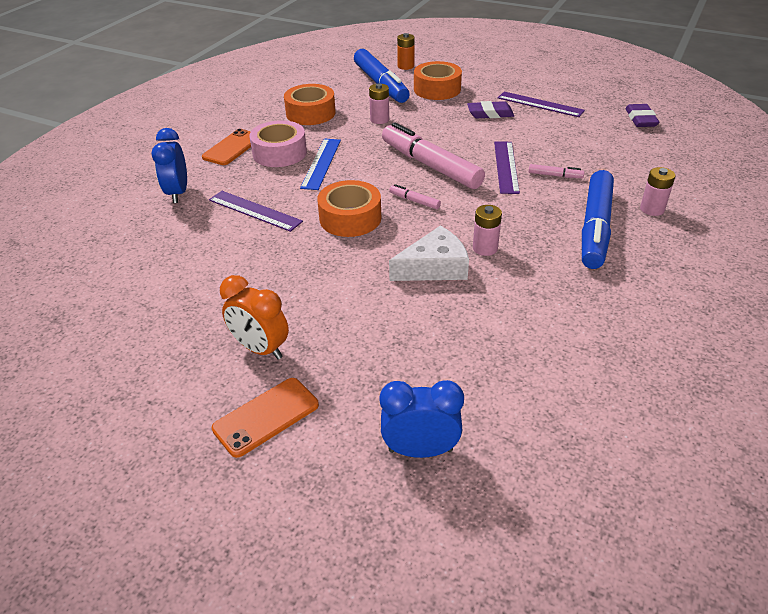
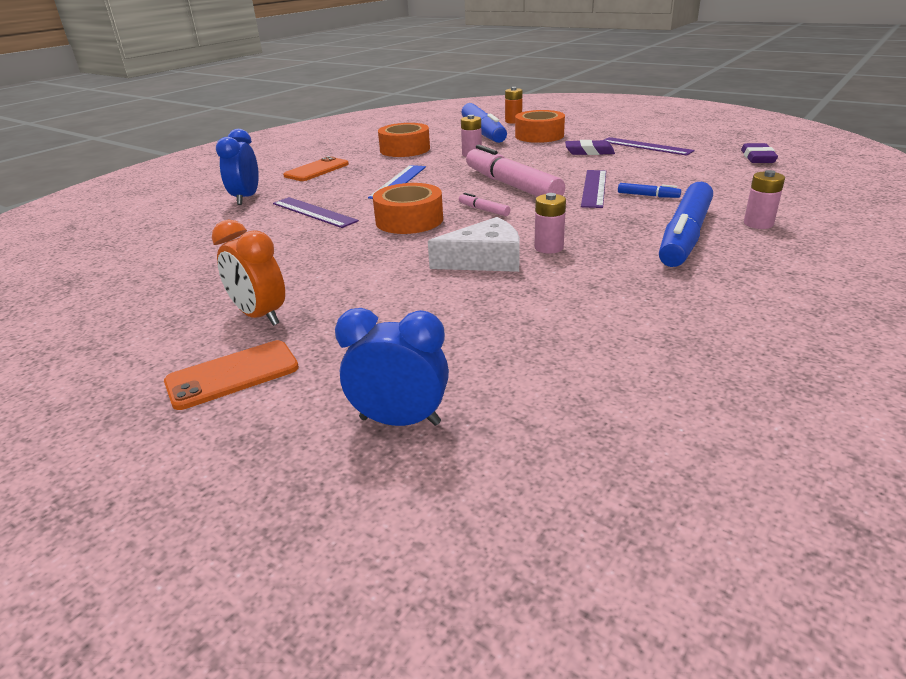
camera: 10 degrees right, 10 degrees down
(279, 153) = (360, 174): pink tape -> none
(555, 175) = (648, 195): pink marker -> blue marker

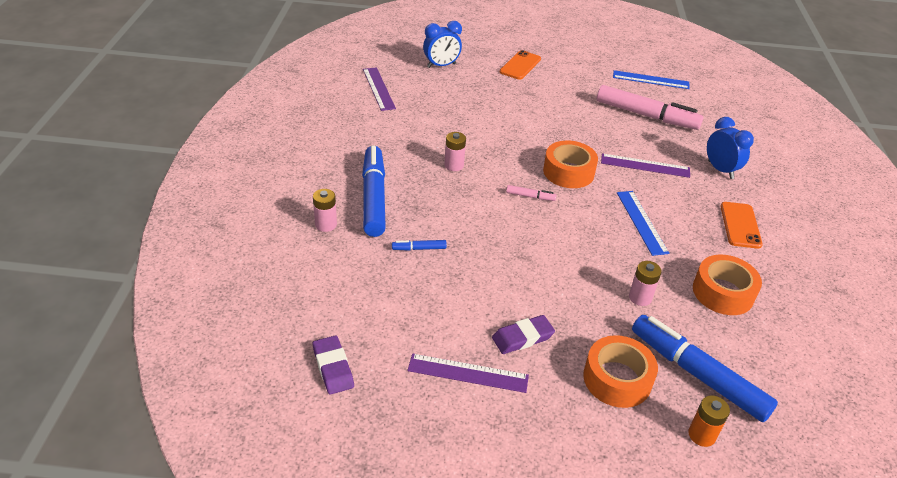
camera: 145 degrees right, 10 degrees up
(84, 294) = (650, 80): none -> blue ruler
(260, 316) = (550, 88): orange clock -> none
(484, 260) = (482, 146): white cheese -> none
(511, 185) = (541, 239): pink marker -> pink marker (646, 115)
(594, 188) = (469, 251): purple ruler -> purple ruler (378, 88)

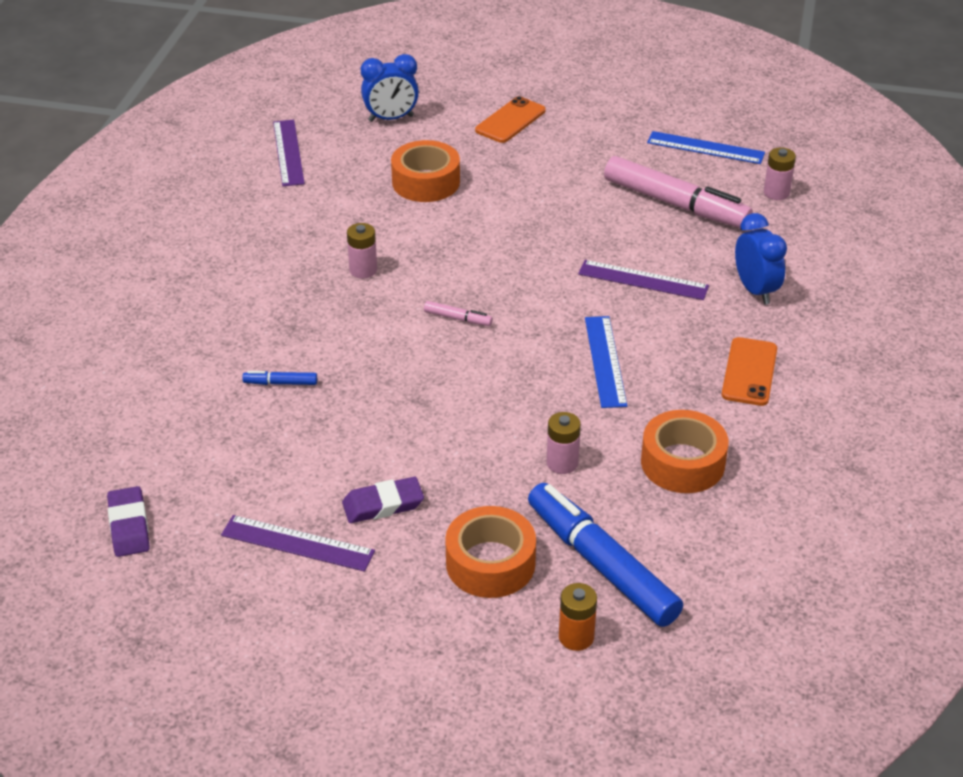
camera: 10 degrees right, 0 degrees up
(326, 225) = (164, 345): pink battery -> pink battery (776, 193)
(373, 197) = (238, 311): blue marker -> none
(568, 172) = (525, 285): orange tape -> orange tape (426, 182)

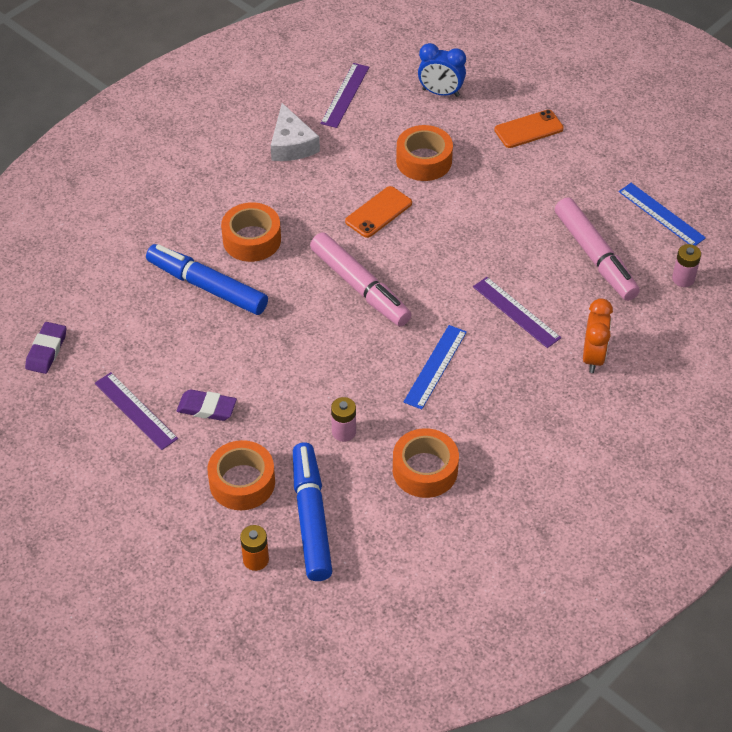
camera: 30 degrees right, 10 degrees up
(265, 215) = (291, 144): none -> white cheese
(280, 383) = (207, 287): blue marker -> blue marker, size x2.45
(295, 319) = (252, 239): none -> orange tape
(363, 270) = (325, 219): pink battery -> none
(458, 318) = (360, 287): pink marker -> pink marker, size x2.45
(749, 372) = (531, 422): orange phone -> orange phone (378, 212)
(755, 290) = (593, 357): blue clock -> orange clock

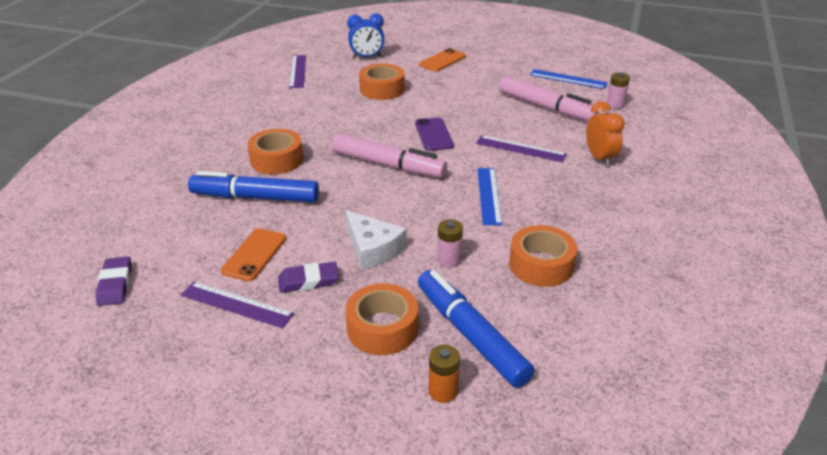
camera: 25 degrees left, 15 degrees down
(291, 144) = (274, 102): white cheese -> white cheese (373, 249)
(378, 212) = (370, 122): orange phone -> orange phone (254, 255)
(436, 257) = (433, 135): none -> purple phone

